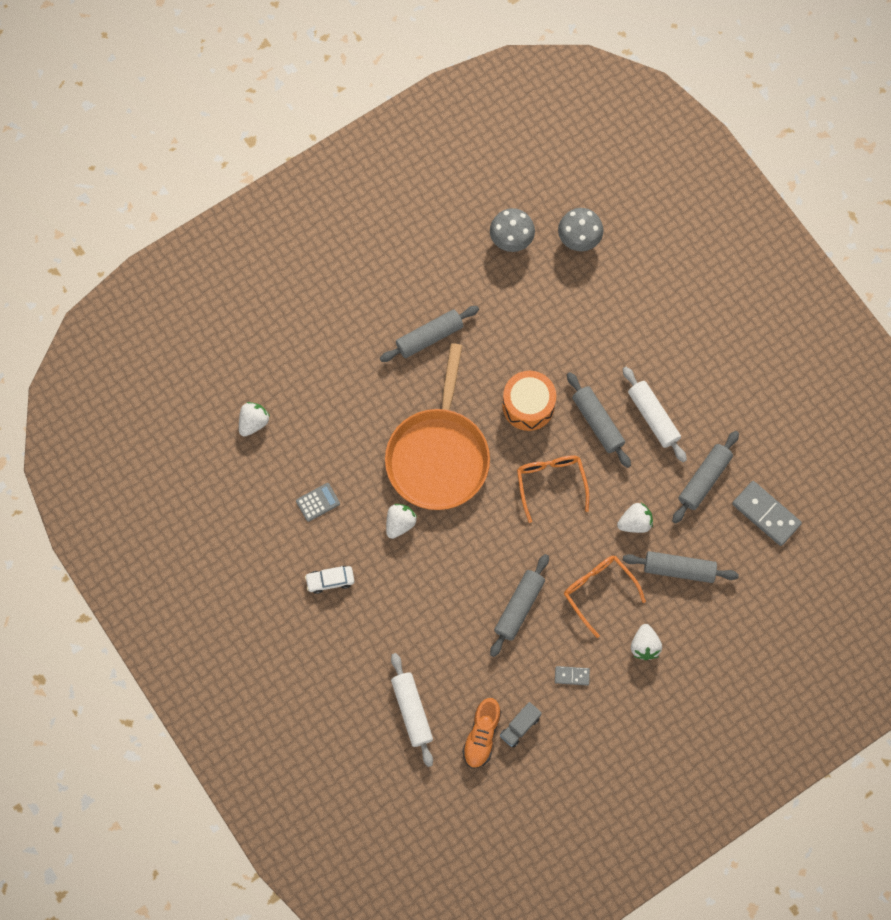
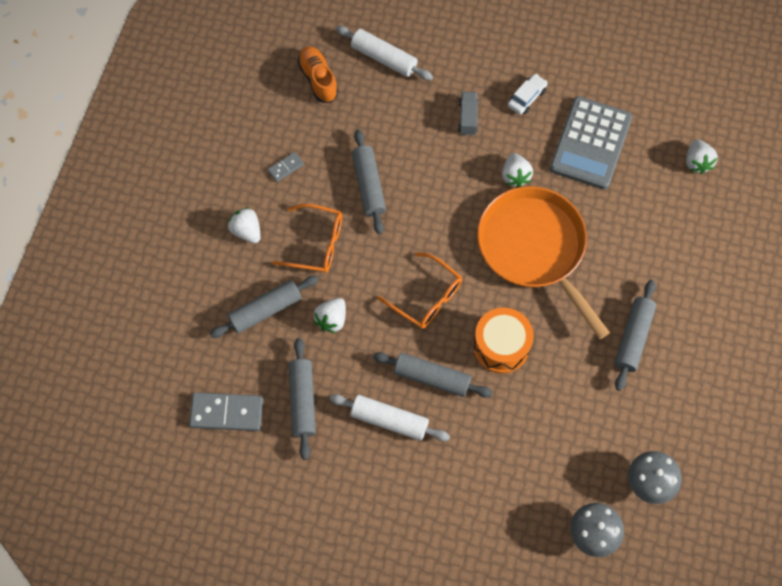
camera: 140 degrees right, 5 degrees down
(318, 502) = (590, 143): grey calculator -> grey calculator, size x2.35
(520, 726) = (295, 105): grey truck -> grey truck (468, 118)

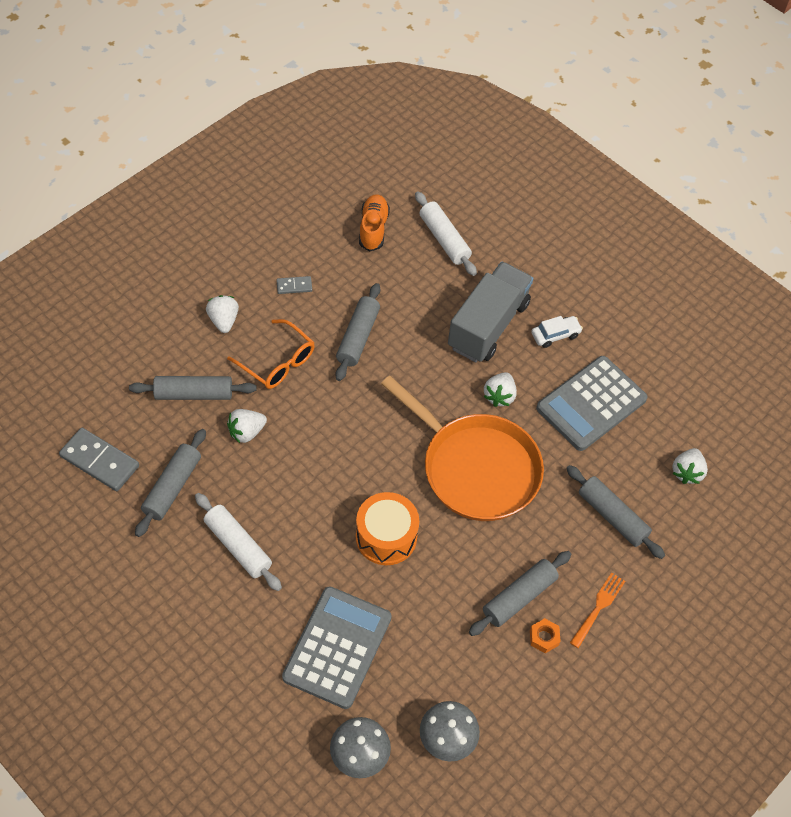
camera: 25 degrees right, 10 degrees down
(427, 297) = (345, 458): orange glasses -> none
(432, 378) = (302, 530): grey rolling pin -> grey rolling pin (612, 516)
(468, 118) = (488, 325): grey truck -> grey truck, size x2.28
(521, 458) = (337, 647): none -> grey calculator
(534, 249) = (475, 468): orange pan -> orange pan turned 135 degrees clockwise
(671, 360) = (544, 637): none -> orange nut
(696, 312) = (598, 607): none -> orange fork

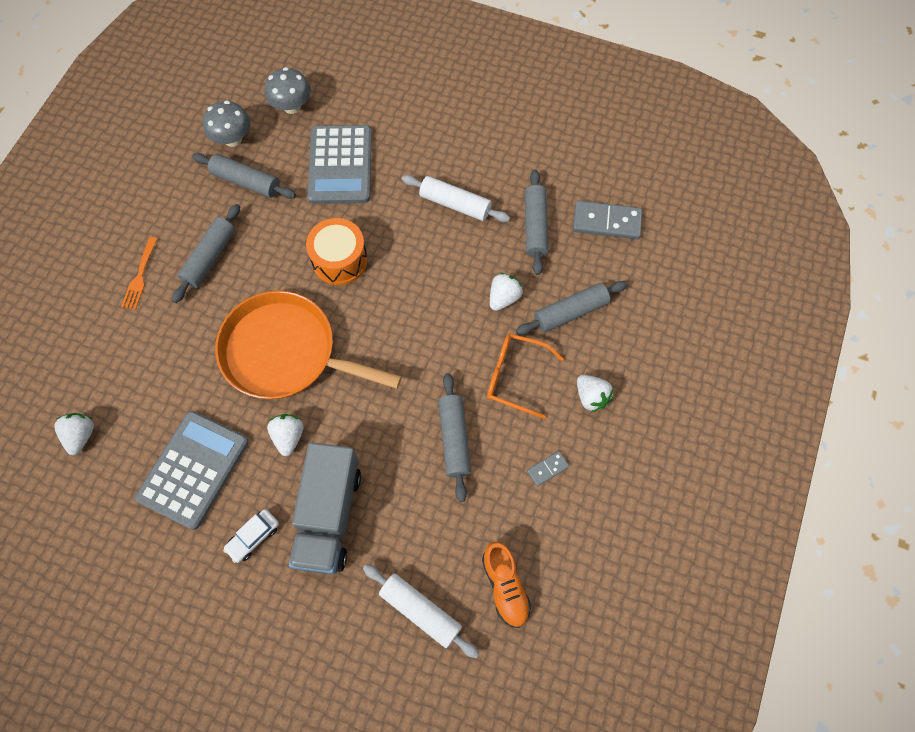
camera: 160 degrees right, 10 degrees up
(544, 637) = (180, 235): orange nut -> none
(612, 516) = (145, 361): grey rolling pin -> grey rolling pin (246, 182)

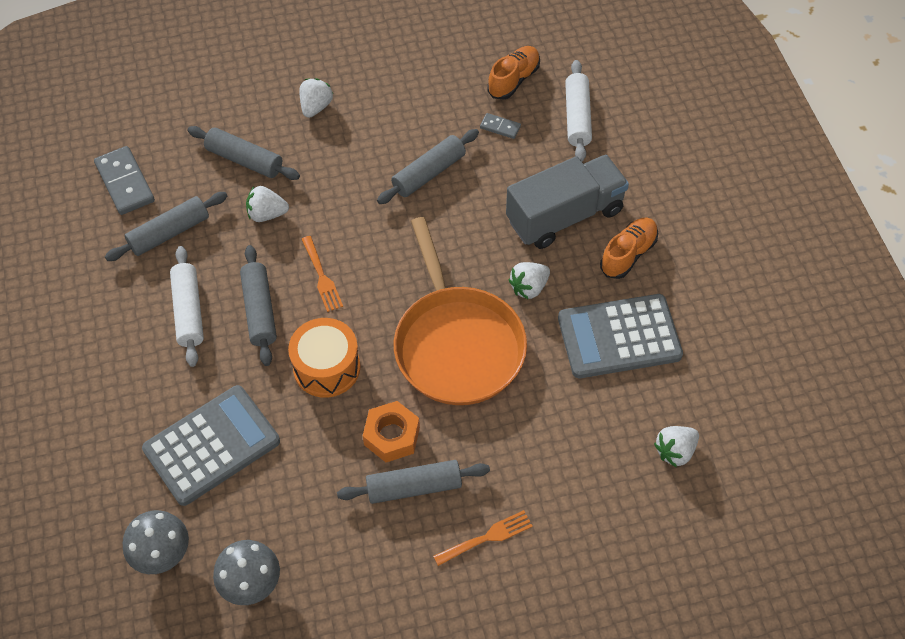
camera: 125 degrees left, 10 degrees down
(246, 182) = (298, 524): grey rolling pin -> grey rolling pin (260, 310)
(253, 537) = (628, 254): white car -> orange shoe
(255, 267) = (392, 436): none -> orange nut
(417, 301) = (321, 277): none -> orange fork
(515, 376) = (338, 164): orange glasses -> none
(547, 469) = (401, 102): grey domino -> grey domino (500, 127)

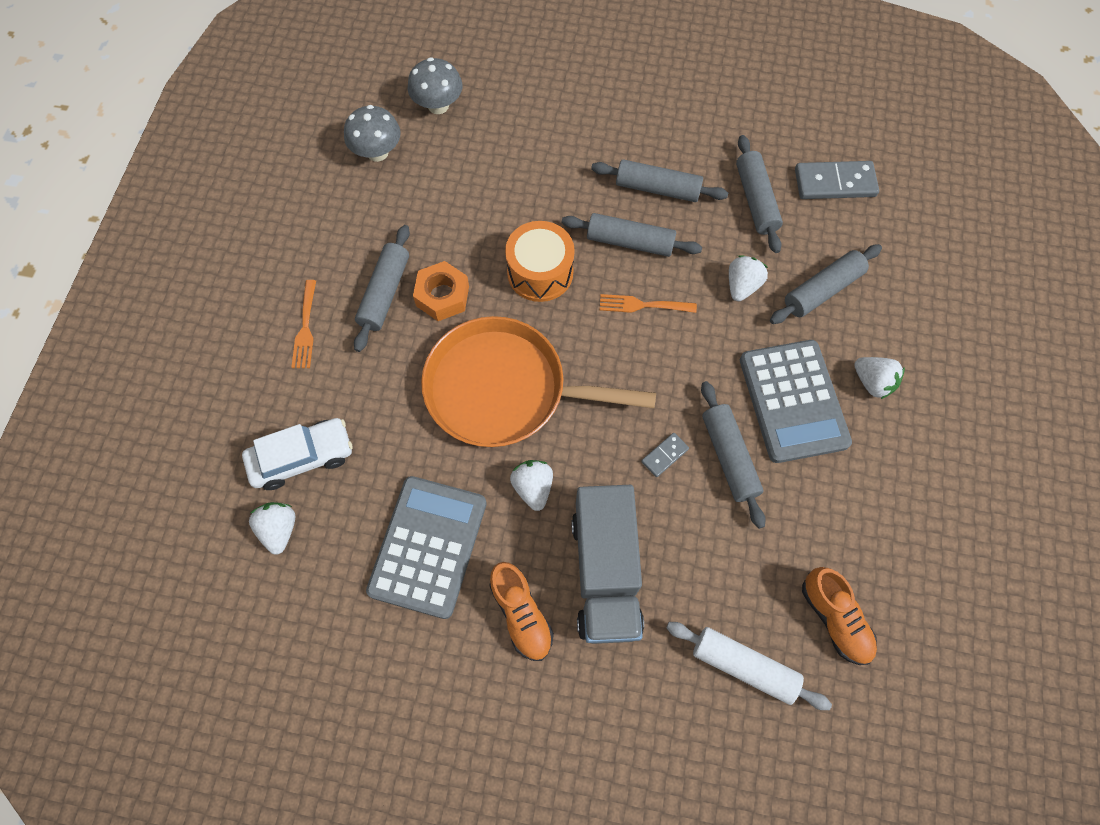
camera: 115 degrees right, 10 degrees up
(189, 311) = (657, 188): white rolling pin -> grey rolling pin
(211, 445) = (512, 164): grey calculator -> grey calculator (793, 401)
(500, 127) = (764, 565): grey domino -> grey domino (664, 455)
(607, 469) = (302, 457): none -> white car

